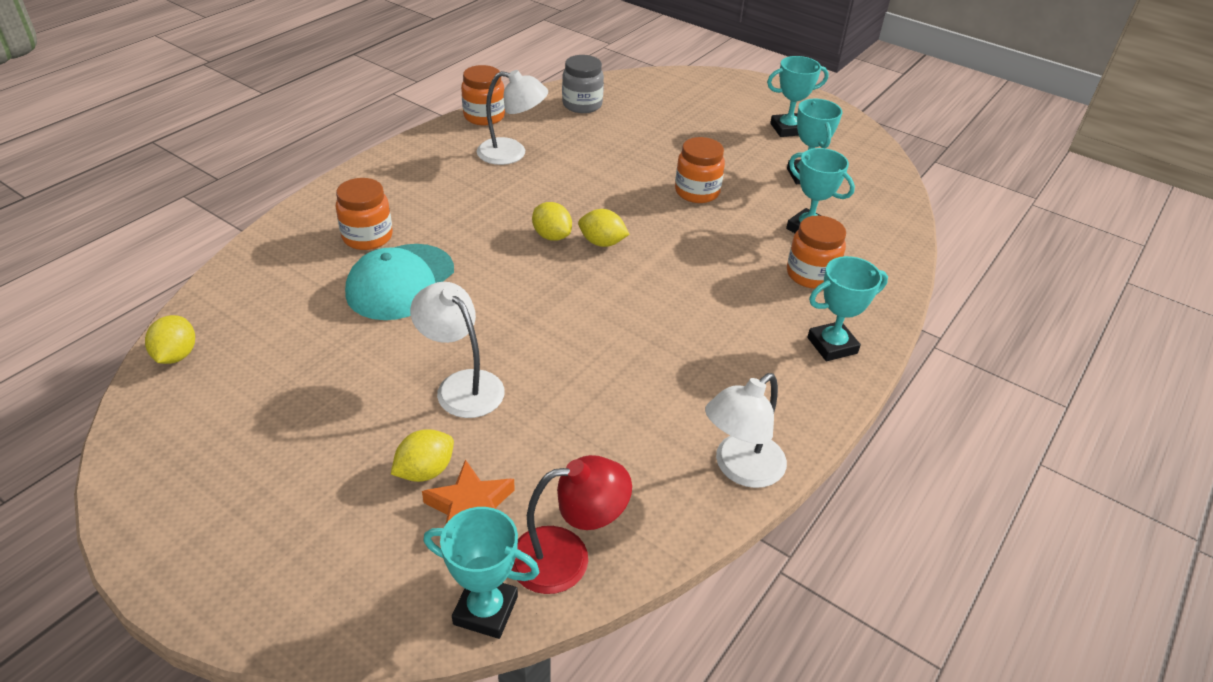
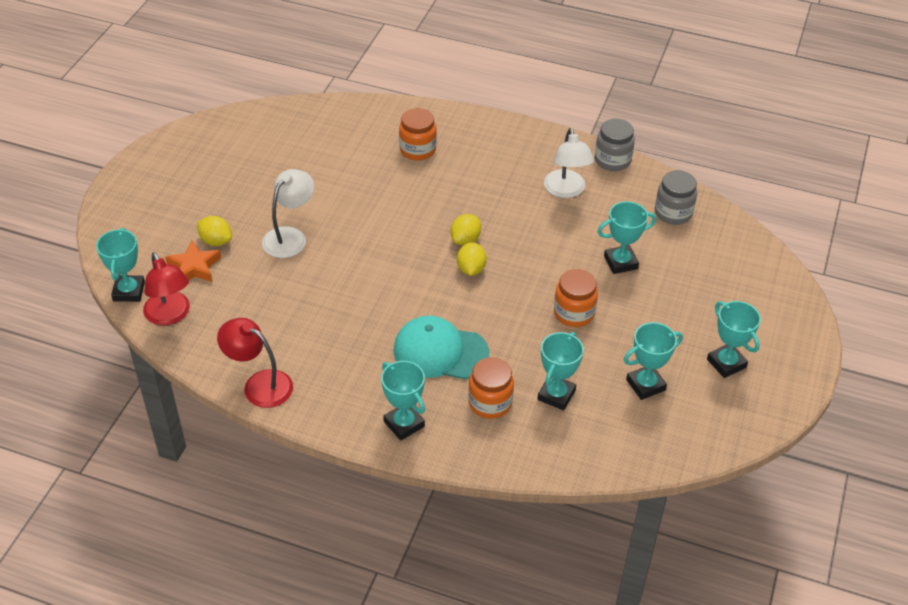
camera: 75 degrees right, 5 degrees up
(176, 355) = (272, 114): yellow lemon -> none
(400, 282) = (376, 180): turquoise cap -> turquoise cap (440, 352)
(484, 116) = (612, 160): orange jar -> grey jar
(636, 148) = (620, 262): none -> turquoise trophy
(740, 469) = (259, 384): white lamp -> red lamp

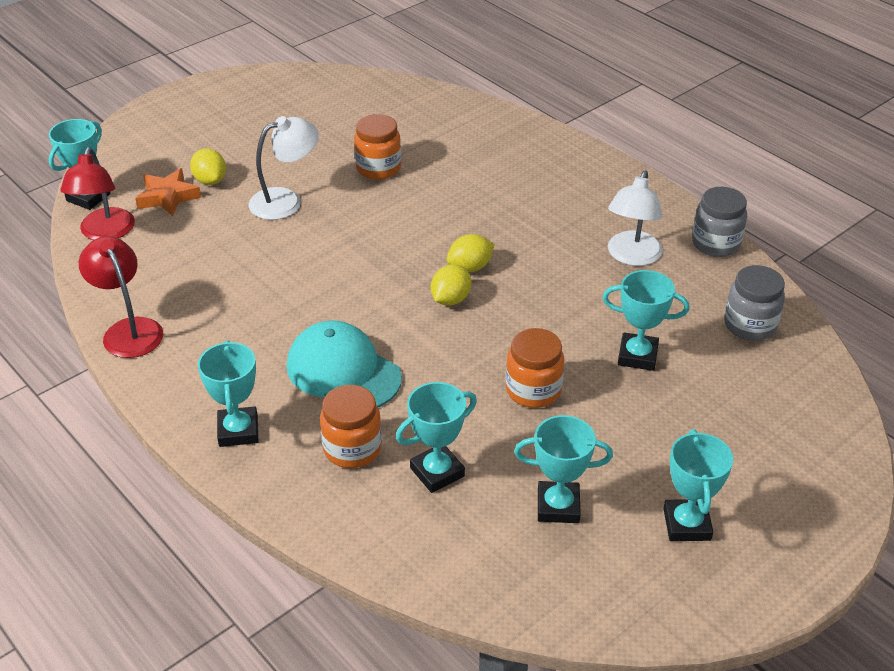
camera: 30 degrees right, 5 degrees down
(417, 150) = (492, 162): orange jar -> orange jar (378, 168)

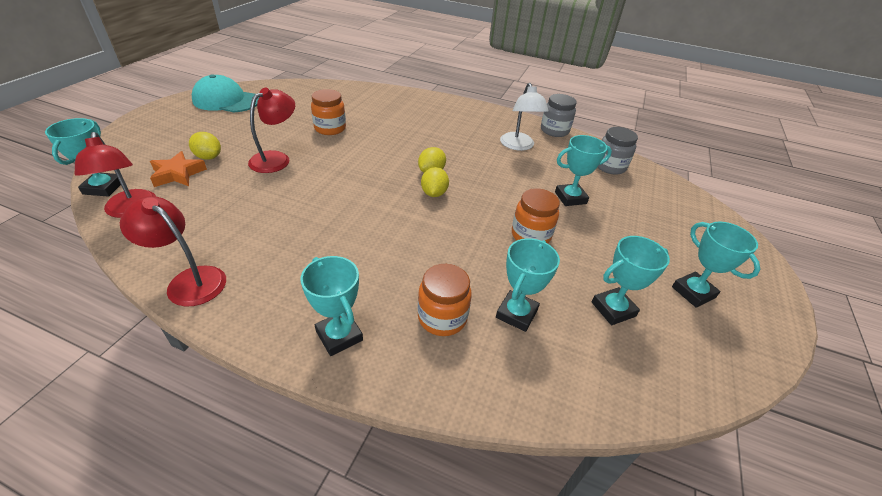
camera: 30 degrees left, 0 degrees up
(286, 201) = (276, 158): white lamp -> red lamp
(343, 371) = (394, 261): turquoise cap -> turquoise cap (226, 100)

